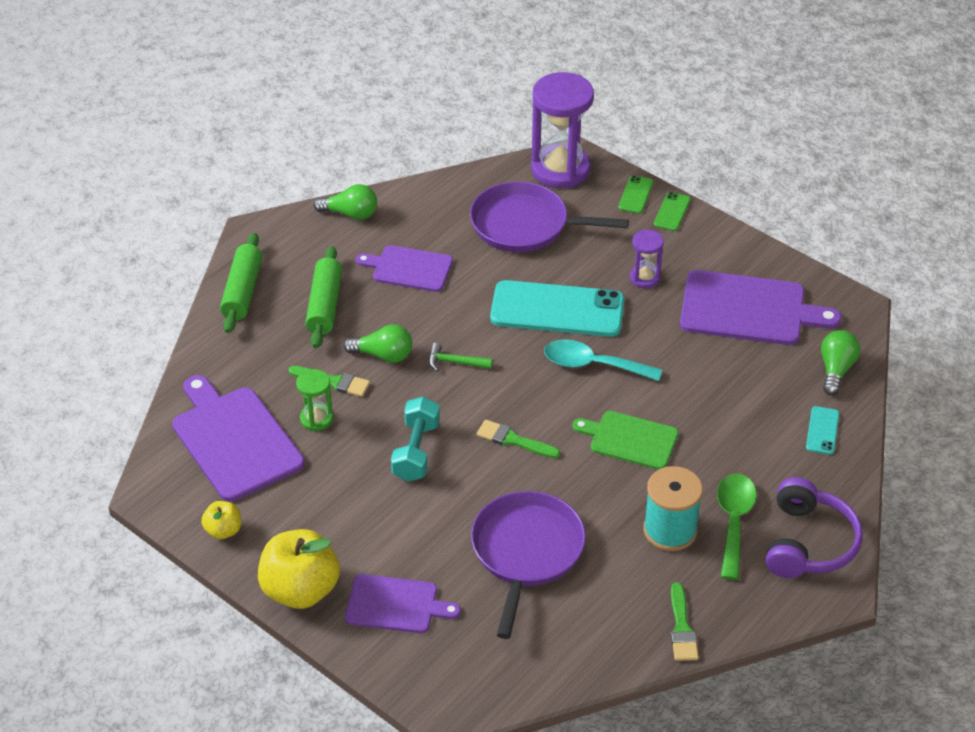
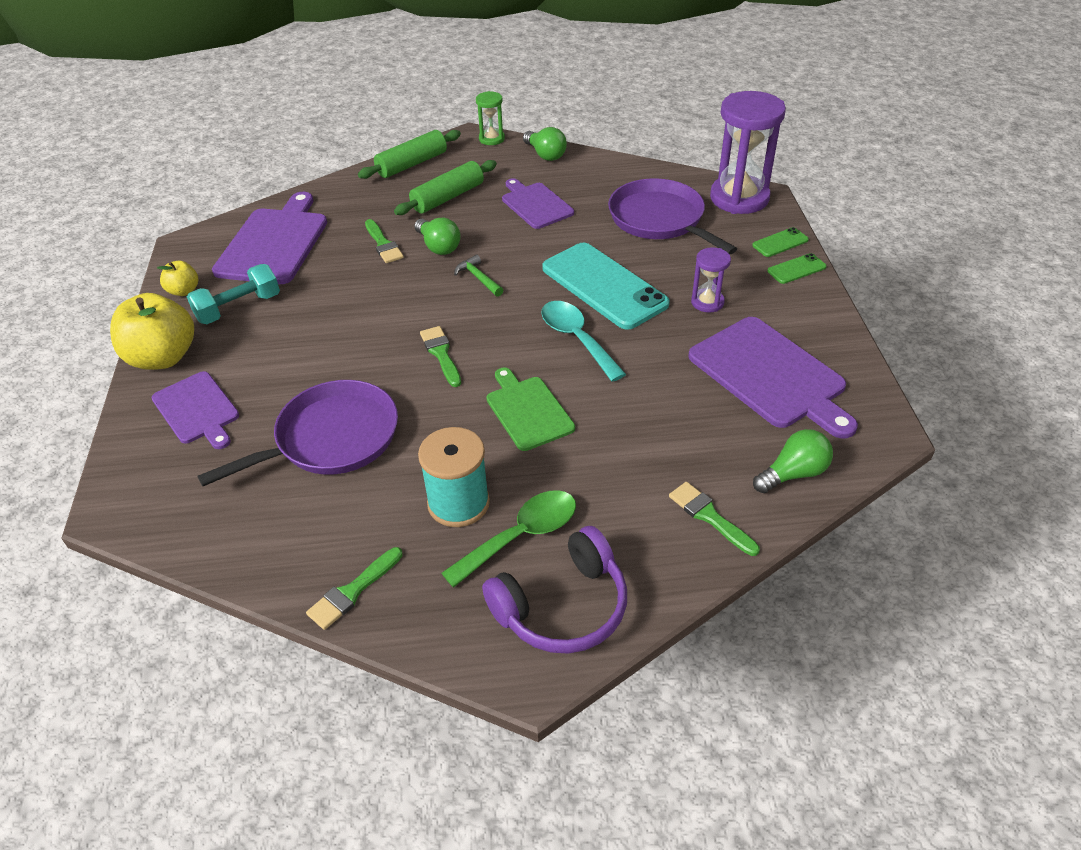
camera: 45 degrees right, 0 degrees up
(316, 419) = (338, 260): green hourglass -> green hourglass (491, 139)
(416, 451) = (366, 318): turquoise dumbbell -> turquoise dumbbell (238, 308)
(822, 431) = (710, 517): turquoise phone -> green brush

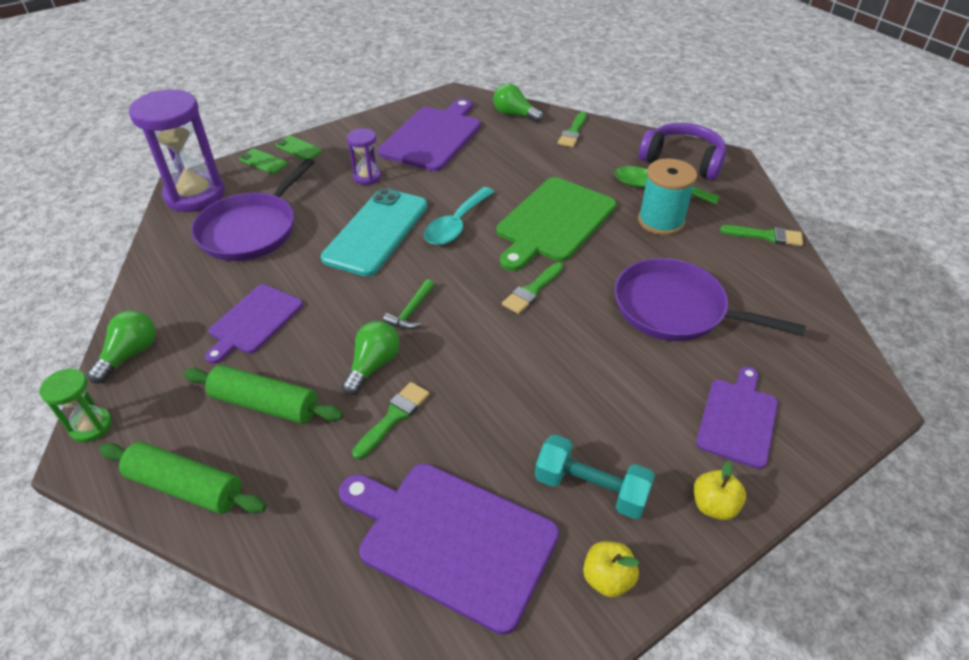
camera: 120 degrees left, 0 degrees up
(163, 357) = (713, 505): yellow apple -> yellow apple, size x0.50
(274, 243) = (452, 539): purple cutting board -> purple cutting board turned 45 degrees clockwise
(528, 410) = (553, 222): green cutting board -> green cutting board, size x1.62

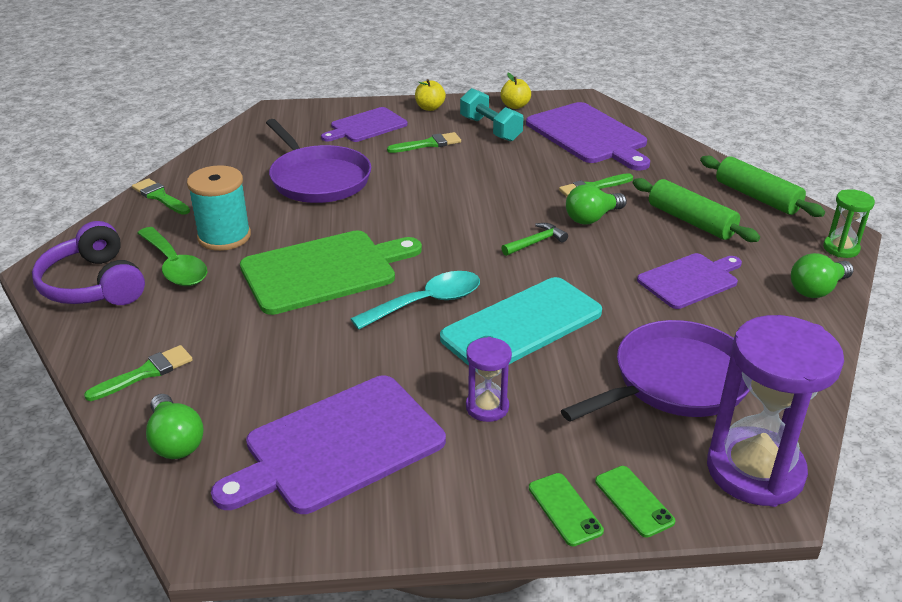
camera: 150 degrees left, 10 degrees down
(532, 290) = (414, 224): green brush -> green brush (428, 144)

